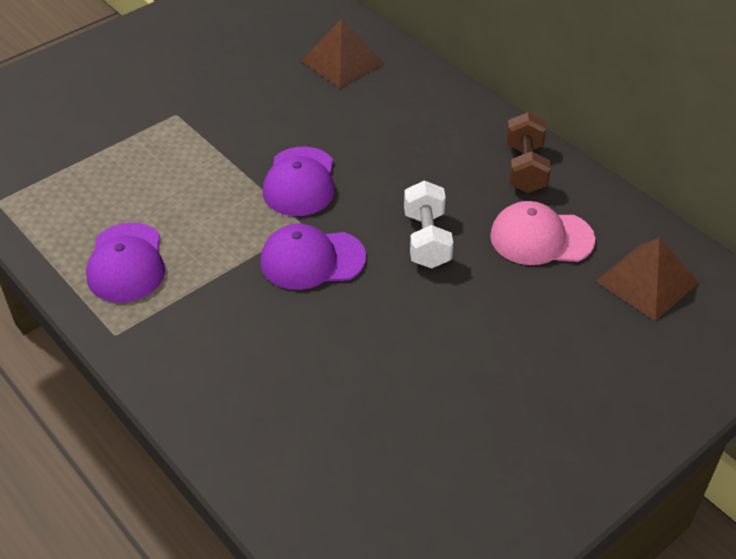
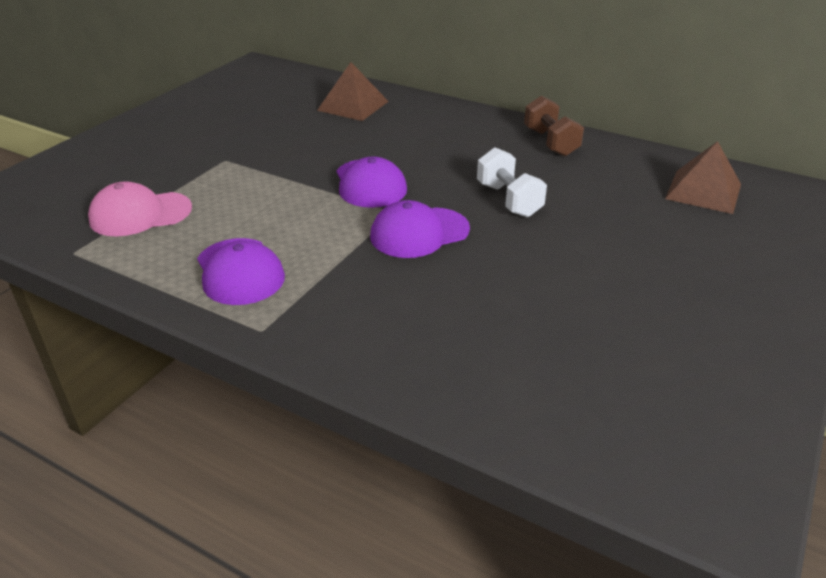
camera: 20 degrees left, 10 degrees down
(541, 238) = (599, 181): pink cap -> pink cap (140, 214)

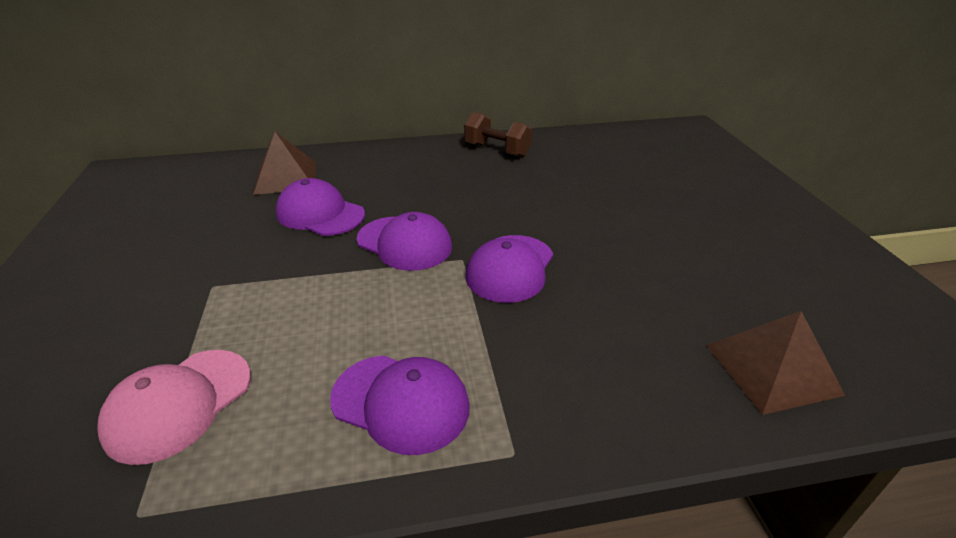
camera: 40 degrees left, 0 degrees up
(342, 140) = (320, 214): none -> purple cap
(508, 200) = (535, 207): white dumbbell -> none
(703, 191) = (639, 148): brown pyramid -> brown pyramid (772, 369)

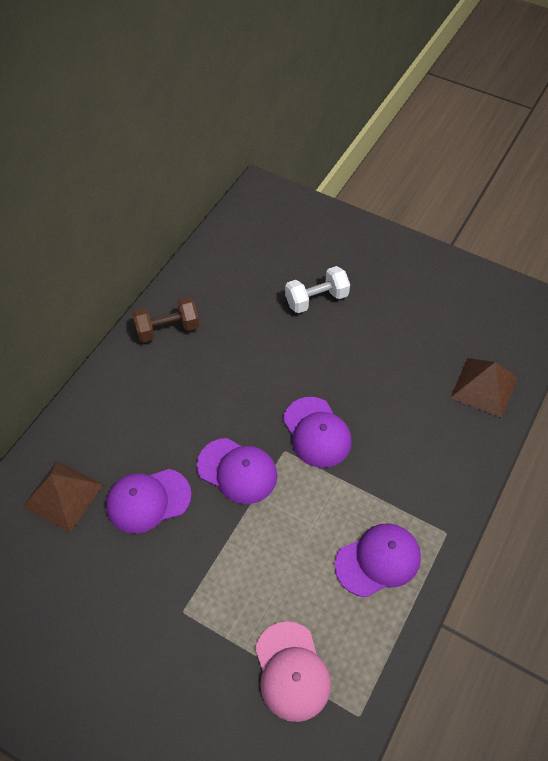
camera: 50 degrees left, 20 degrees up
(404, 243) = (237, 471): purple cap -> purple cap turned 45 degrees clockwise
(650, 198) = (316, 299): none -> white dumbbell

